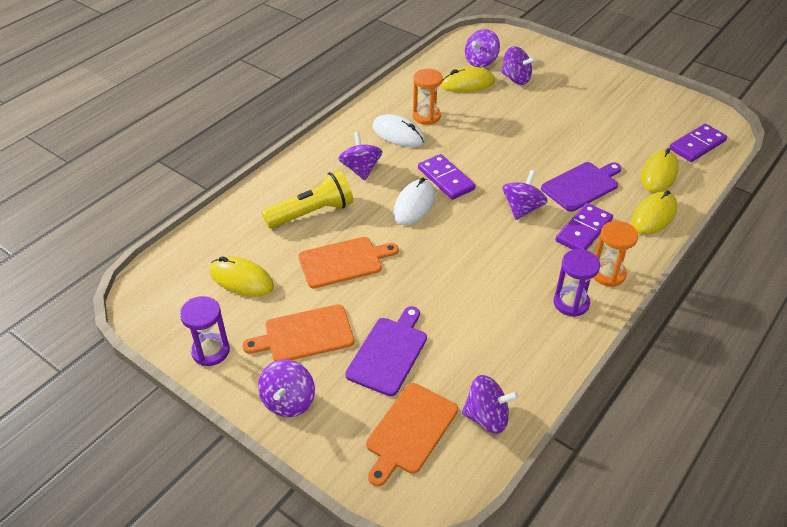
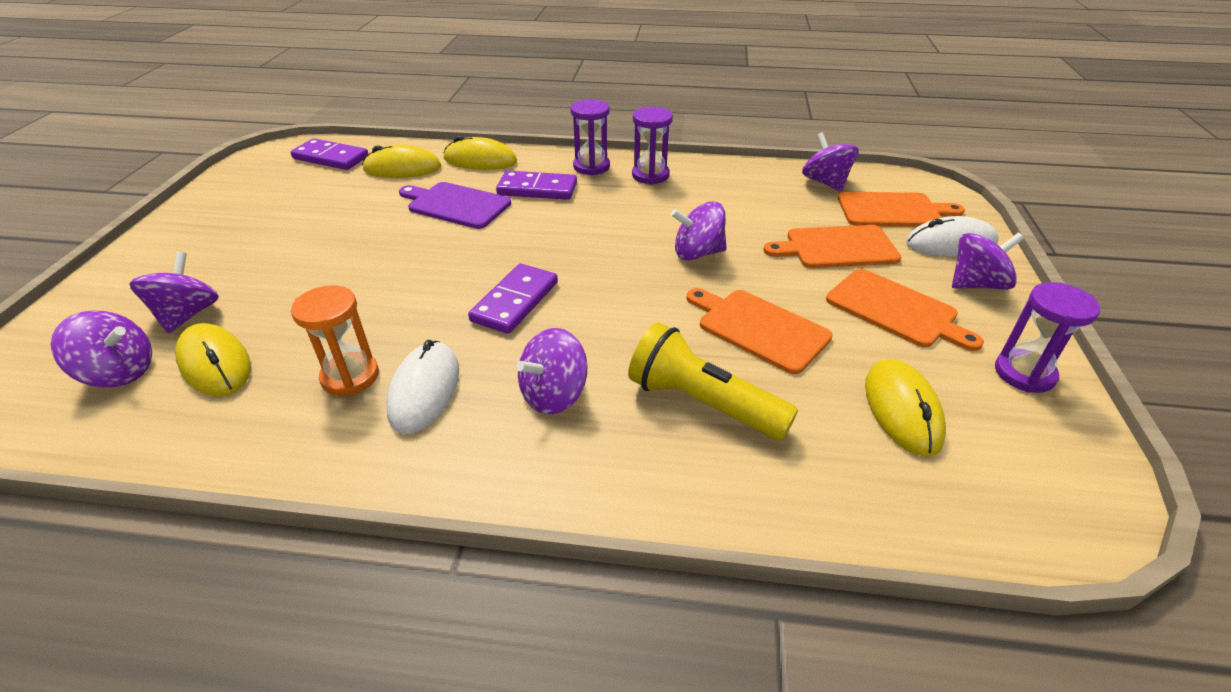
camera: 120 degrees left, 5 degrees down
(388, 353) = (837, 248): purple cutting board -> orange cutting board
(414, 204) = (593, 310): white mouse -> white mouse (950, 243)
(522, 208) = (531, 230): purple spinning top -> purple spinning top (697, 253)
(608, 274) = (591, 167): orange hourglass -> purple hourglass

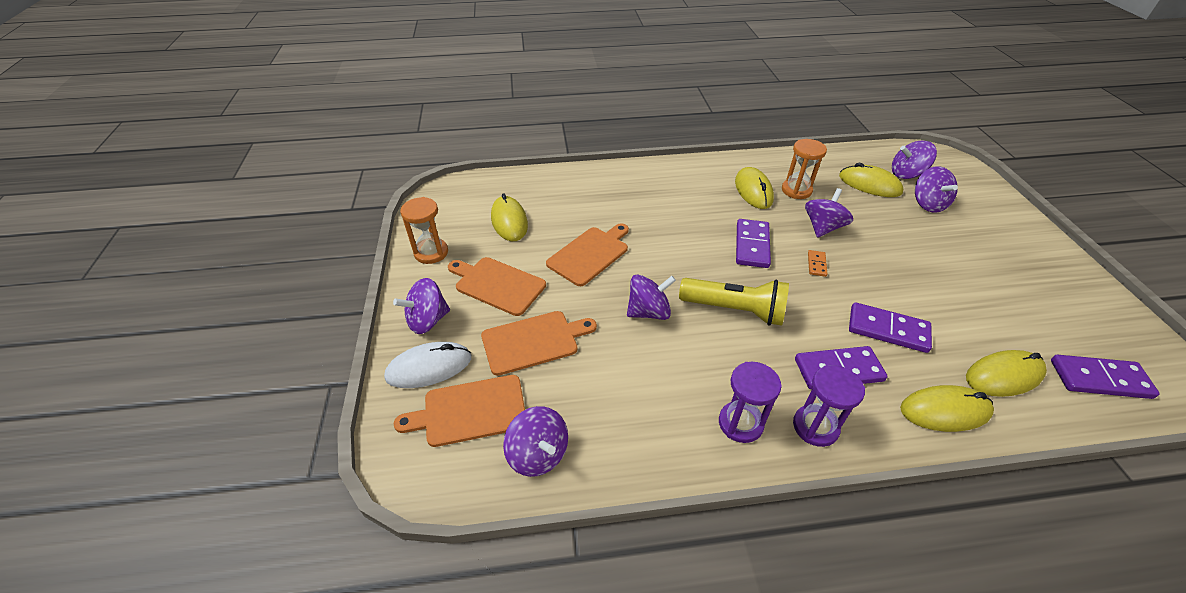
camera: 165 degrees right, 5 degrees up
(425, 390) = (753, 191): white mouse -> yellow mouse
(455, 267) = (816, 264): none -> orange domino
(456, 205) = (887, 330): purple cutting board -> purple domino
(554, 395) = (689, 199): purple spinning top -> purple spinning top (822, 227)
(703, 403) = (612, 207): yellow flashlight -> yellow flashlight (734, 310)
(759, 328) = (590, 254): orange cutting board -> orange cutting board turned 75 degrees counterclockwise
(1024, 373) = (431, 252): purple hourglass -> orange hourglass

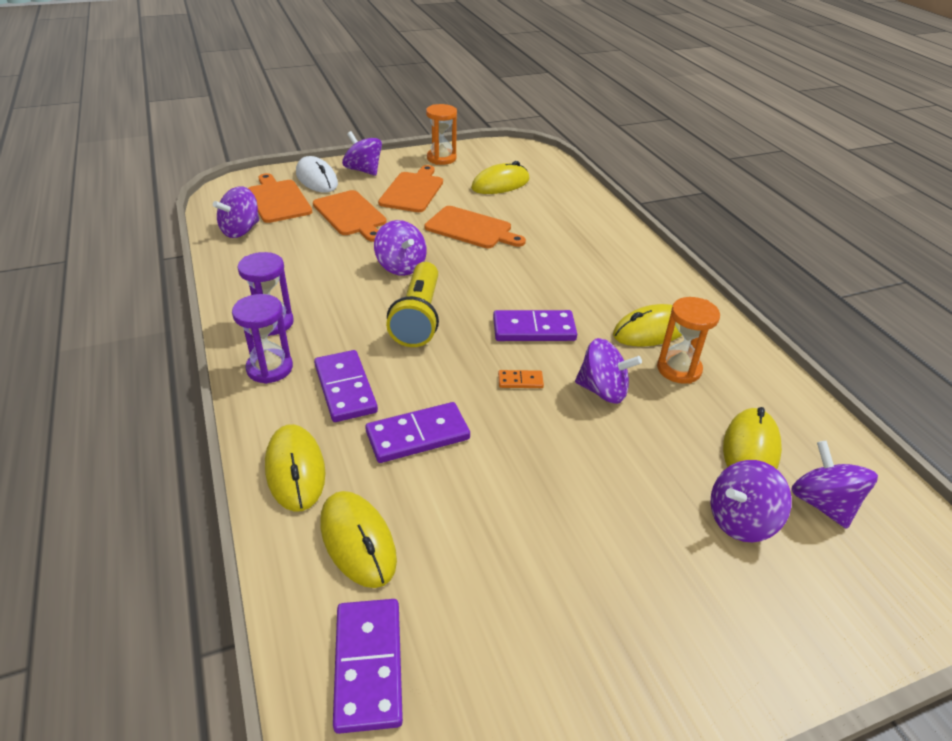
camera: 75 degrees right, 5 degrees down
(887, 330) = (417, 435): purple domino -> purple domino turned 60 degrees clockwise

